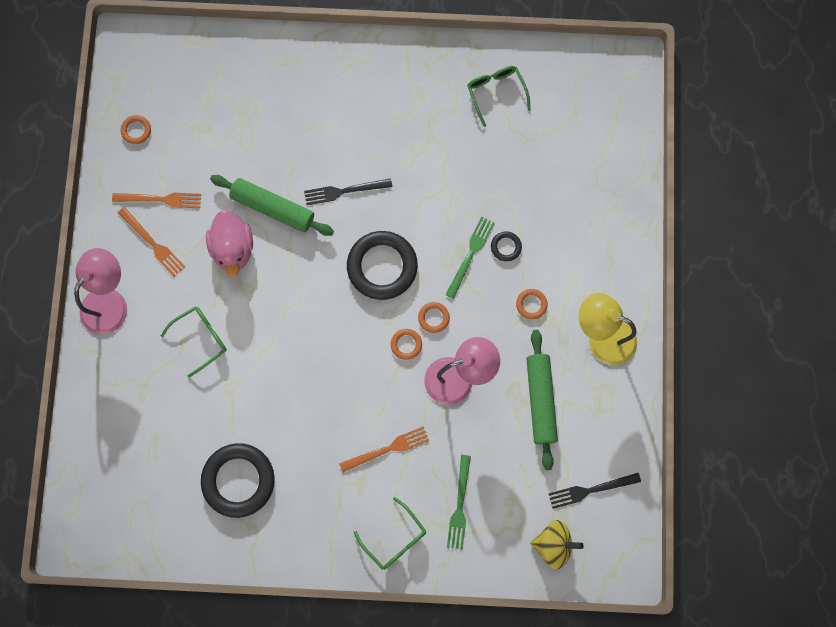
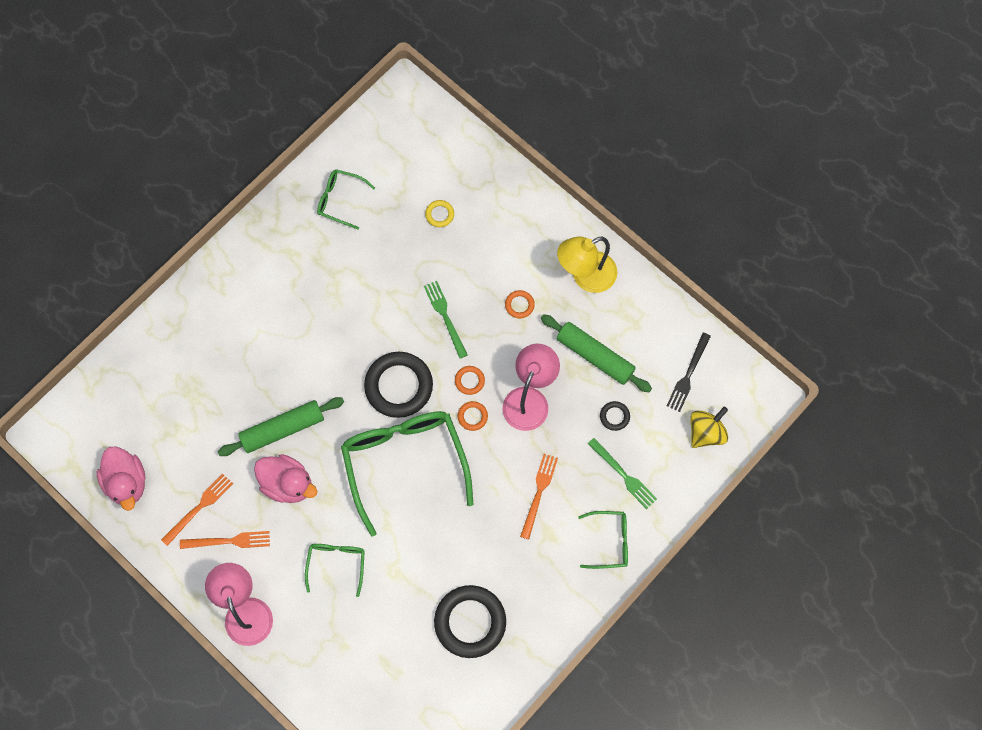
camera: 50 degrees left, 5 degrees down
(136, 130) = (127, 482): orange ring -> pink duck
(324, 323) = (404, 462): none -> green glasses
(344, 191) = (317, 366): black fork -> none
(506, 247) = (461, 288): black ring -> black ring (614, 416)
(552, 178) = (439, 214): none -> yellow ring

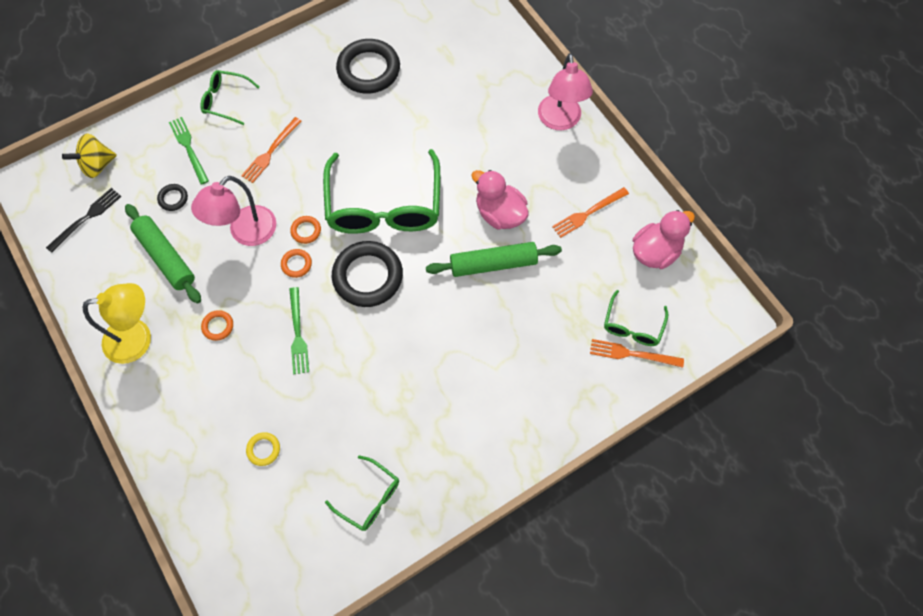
camera: 165 degrees left, 5 degrees down
(127, 482) = (655, 252): pink duck -> pink duck turned 60 degrees clockwise
(228, 541) = (565, 178): orange fork -> orange fork (632, 354)
(336, 563) = (471, 138): green glasses -> green glasses (632, 326)

